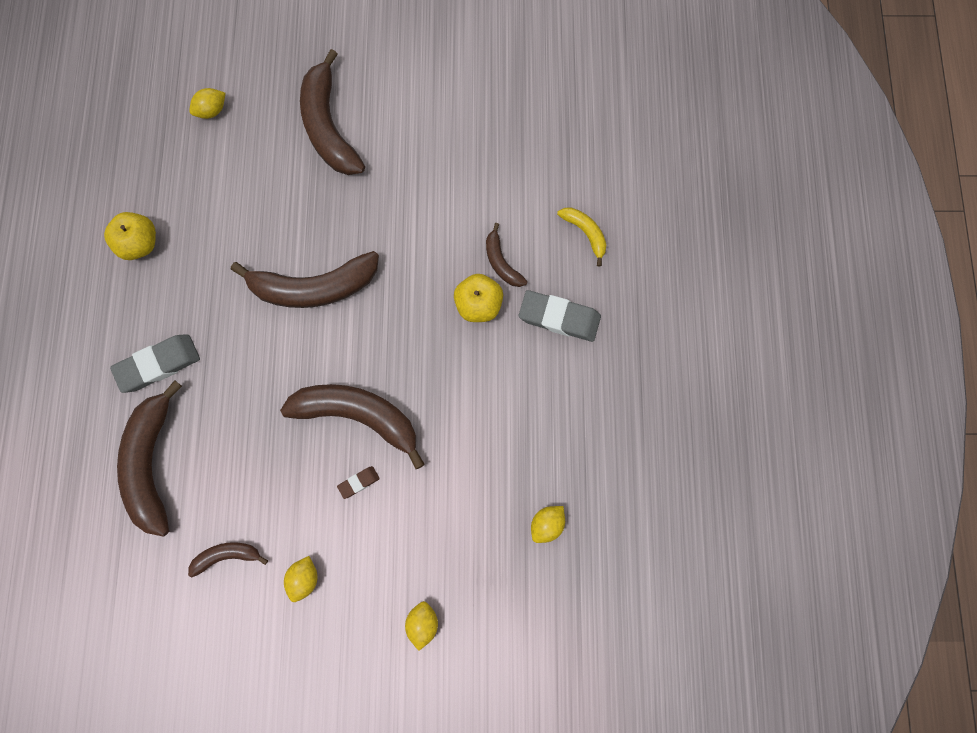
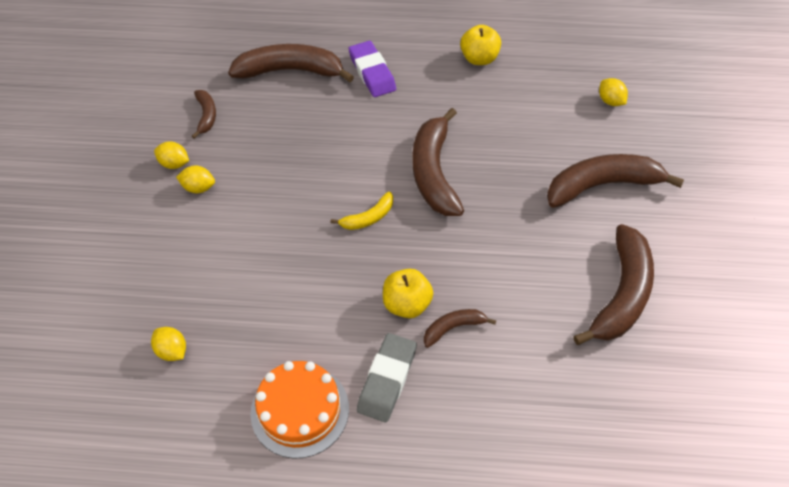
camera: 95 degrees right, 20 degrees down
(158, 365) = (372, 72): grey eraser -> purple eraser
(358, 417) = (307, 203): brown banana -> brown banana (622, 294)
(359, 482) = (247, 202): brown eraser -> none
(422, 624) = (112, 245): yellow lemon -> yellow lemon (198, 188)
(585, 233) = (486, 415): yellow banana -> yellow banana (368, 218)
(596, 392) = (300, 410): none -> orange cake

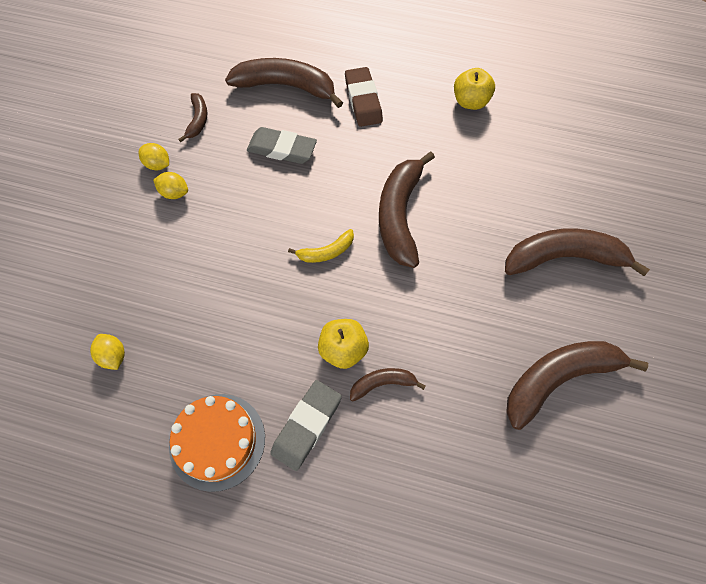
camera: 10 degrees right, 10 degrees up
(300, 130) = (282, 149): none -> grey eraser
(372, 72) = (363, 100): purple eraser -> brown eraser
(610, 101) = (592, 168): yellow lemon -> none
(622, 294) = (558, 379): brown banana -> brown banana turned 150 degrees counterclockwise

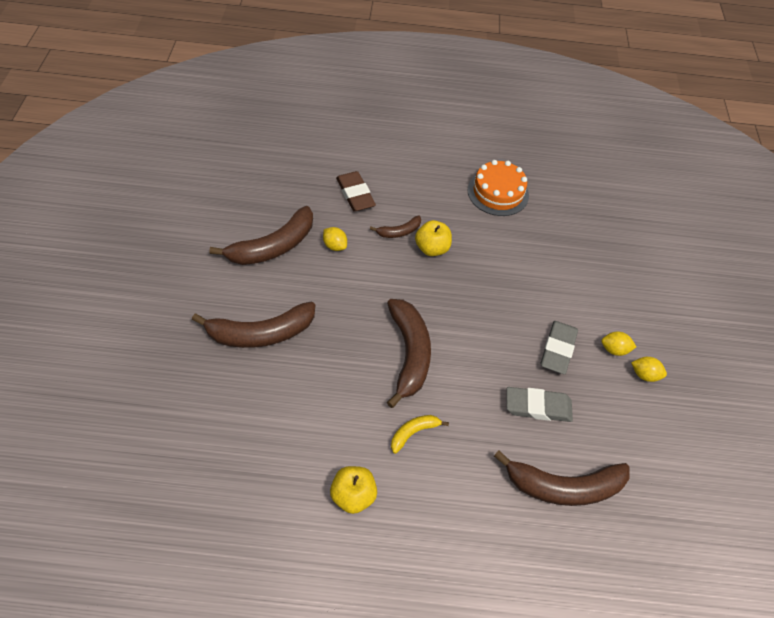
camera: 165 degrees right, 10 degrees down
(113, 356) = (589, 229): yellow lemon -> yellow lemon (335, 246)
(198, 120) = (634, 428): brown banana -> none
(306, 425) = (444, 205): grey eraser -> grey eraser (558, 349)
(326, 252) = (464, 315): yellow banana -> yellow banana (413, 433)
(363, 100) = (473, 480): brown eraser -> brown eraser (355, 194)

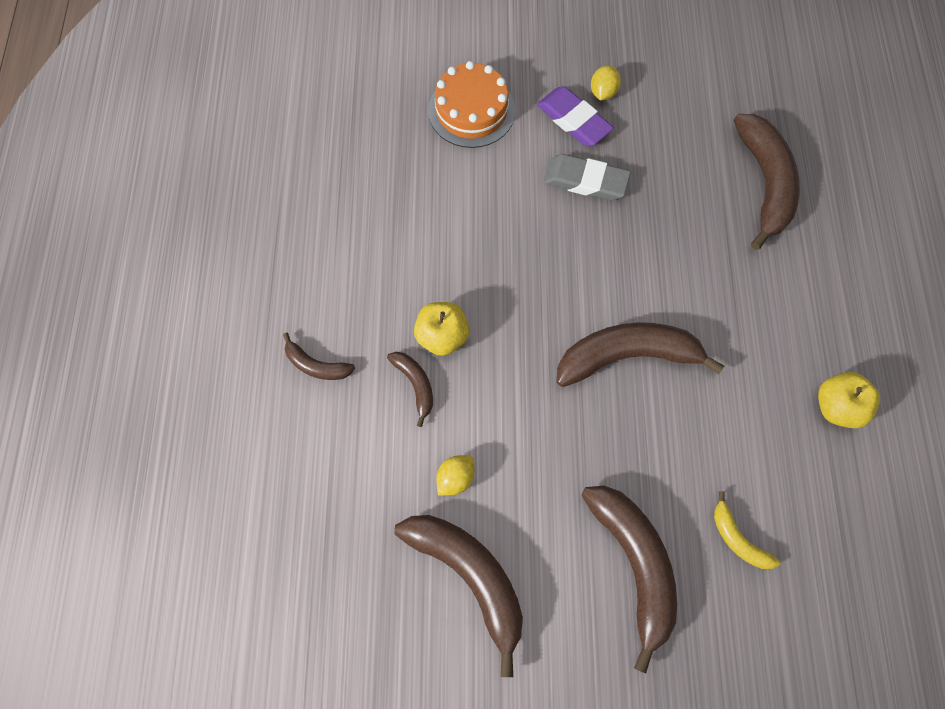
camera: 90 degrees left, 15 degrees up
(355, 194) = (343, 459): brown eraser -> none
(413, 433) = (739, 343): yellow banana -> yellow banana (737, 539)
(416, 186) = (316, 365): none -> brown banana
(498, 192) = (321, 248): orange cake -> orange cake (471, 110)
(538, 407) = (671, 205): grey eraser -> none
(614, 349) = (573, 120): yellow lemon -> purple eraser

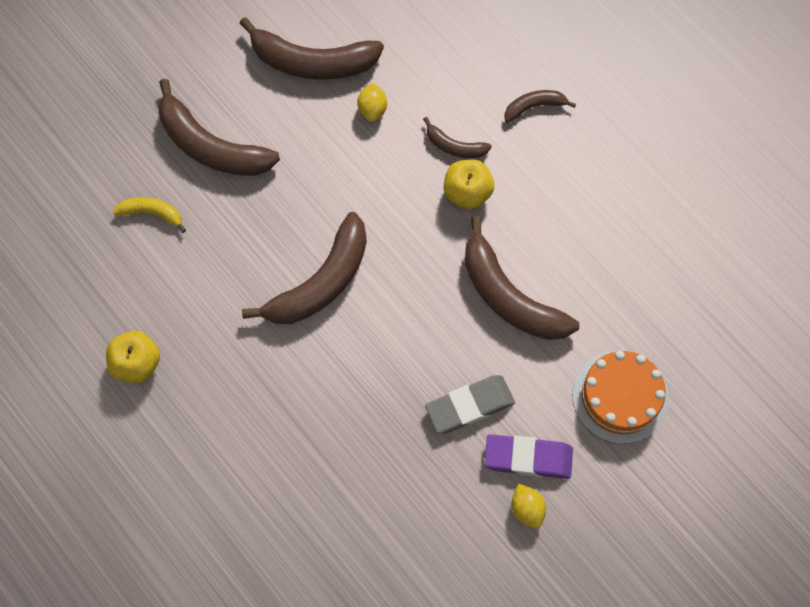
camera: 140 degrees right, 0 degrees up
(764, 183) = (318, 527): brown banana -> brown banana (509, 296)

